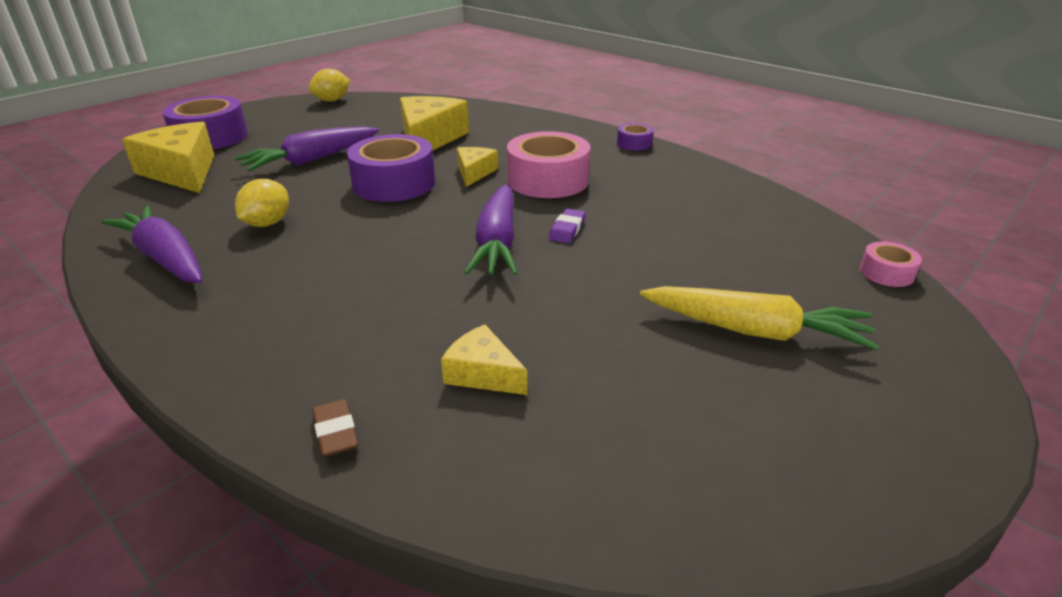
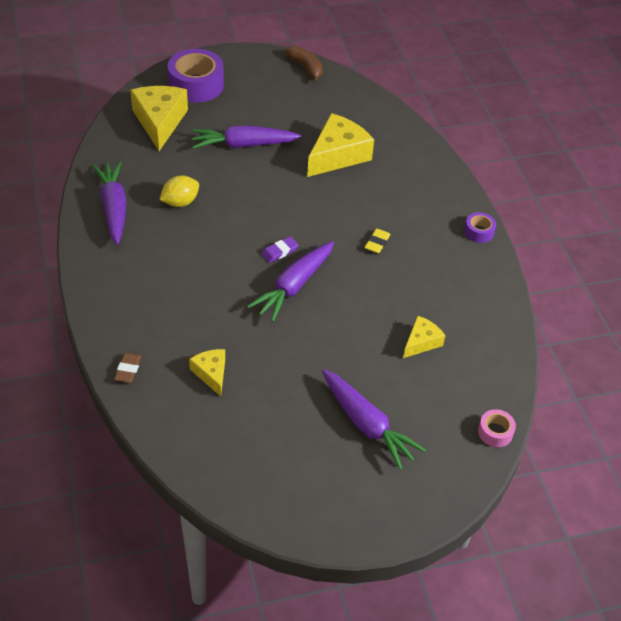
camera: 30 degrees right, 15 degrees up
(332, 100) = (306, 68): yellow lemon -> brown banana
(394, 183) = (277, 197): purple tape -> none
(474, 173) = (336, 211): yellow cheese -> yellow cheese (421, 342)
(548, 180) = (377, 243): pink tape -> yellow eraser
(567, 229) = (344, 296): purple eraser -> purple eraser (279, 252)
(754, 331) = (367, 424): yellow carrot -> purple carrot

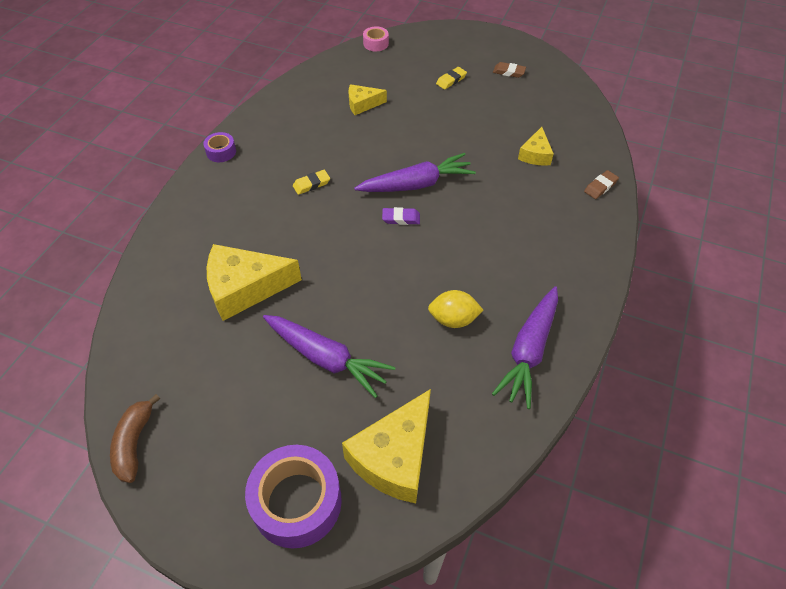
camera: 140 degrees left, 5 degrees up
(315, 475) = (509, 72): none -> brown eraser
(367, 424) = (451, 80): purple carrot -> yellow eraser

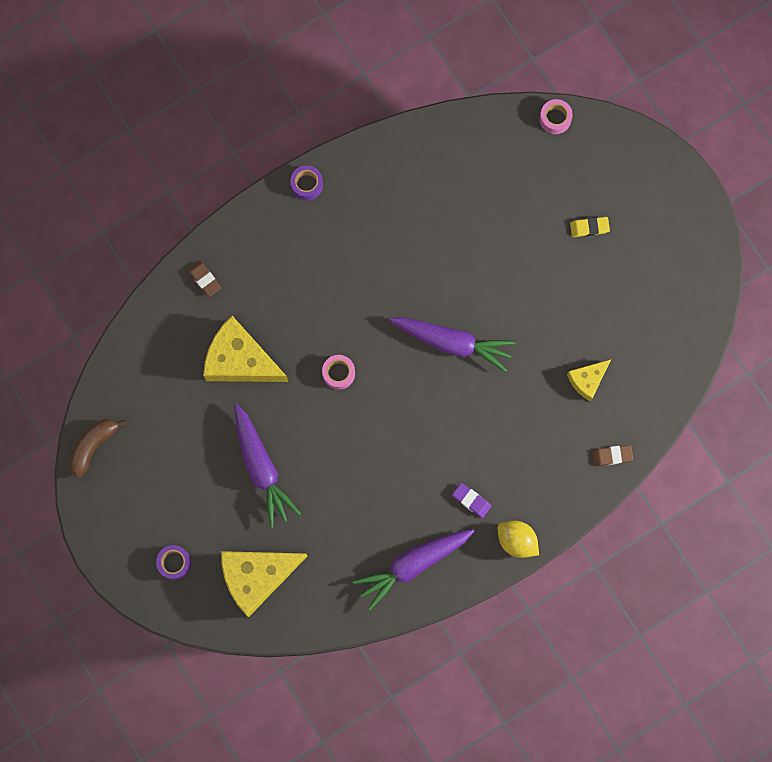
camera: 35 degrees right, 25 degrees up
(297, 502) = (174, 563): purple tape -> purple tape, size x0.48
(311, 184) = (361, 280): yellow eraser -> none
(341, 251) = (338, 373): none -> pink tape
(362, 104) = (477, 205): yellow cheese -> none
(401, 218) = (411, 372): purple eraser -> purple eraser (471, 500)
(453, 319) = (378, 499): yellow lemon -> yellow lemon (516, 541)
(509, 72) = (657, 254): brown eraser -> brown eraser (204, 279)

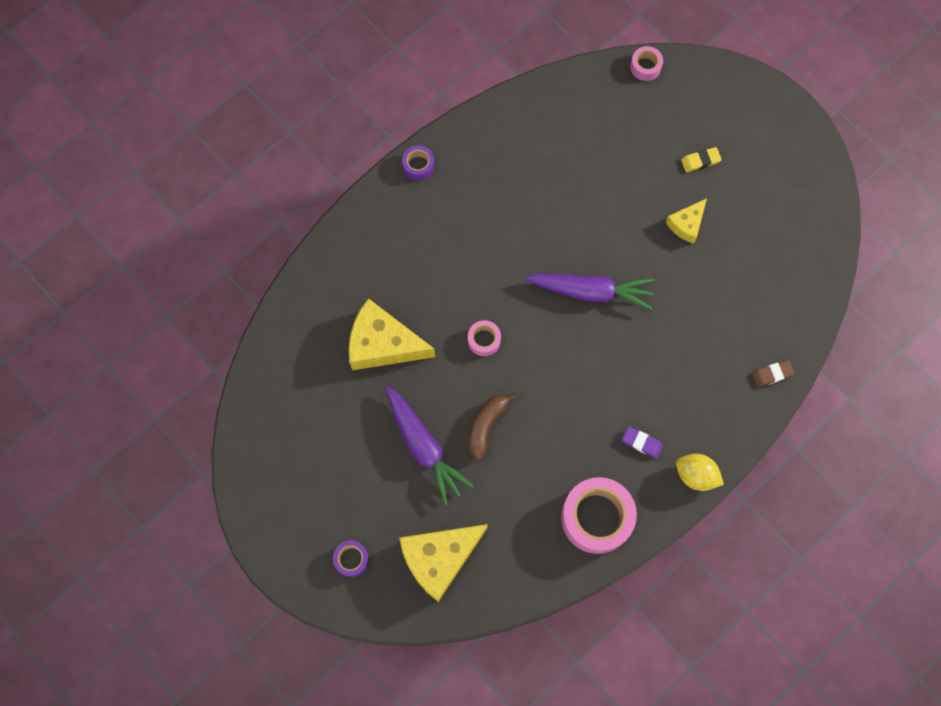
camera: 10 degrees left, 5 degrees down
(93, 446) = (248, 455): brown banana -> brown banana (486, 425)
(204, 279) = (333, 272): brown eraser -> none
(413, 564) = (596, 517): purple carrot -> pink tape
(587, 380) = (731, 305): yellow cheese -> yellow cheese (686, 224)

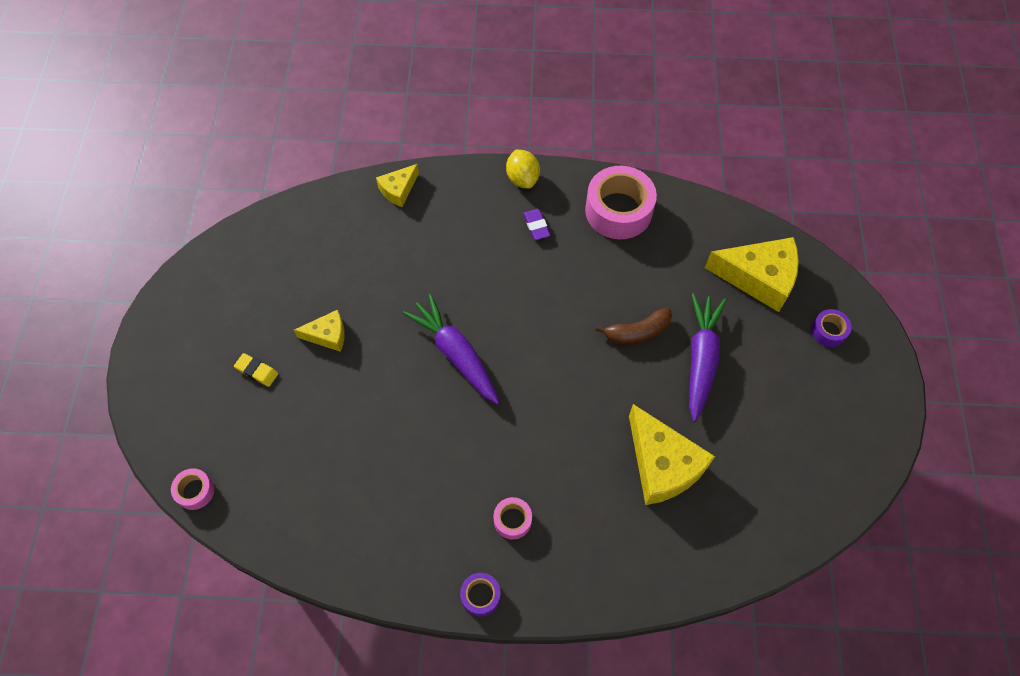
camera: 135 degrees left, 10 degrees down
(484, 340) = (576, 393): pink tape -> pink tape (512, 520)
(772, 374) = (398, 190): brown eraser -> yellow cheese

